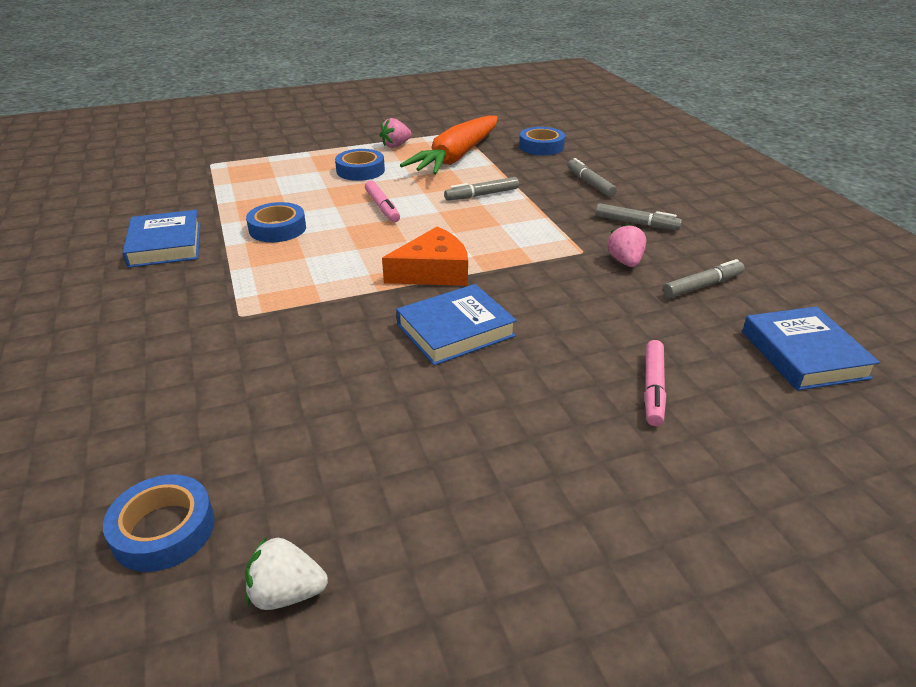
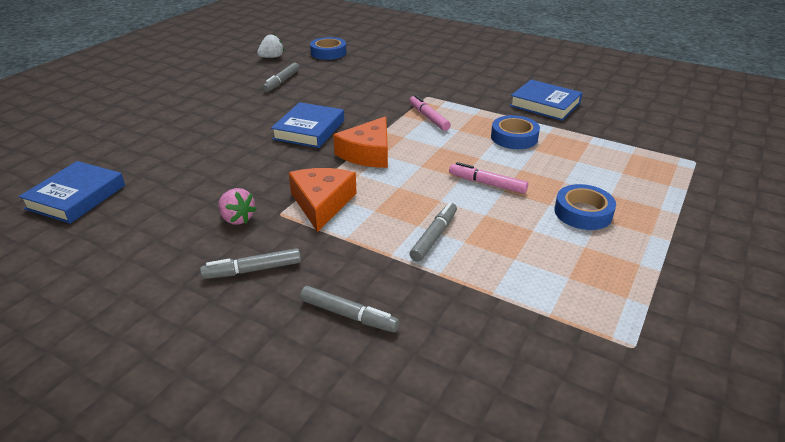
camera: 140 degrees right, 0 degrees up
(395, 145) = (634, 268): pink strawberry -> none
(456, 157) = (545, 284): orange carrot -> none
(537, 245) = (322, 203): none -> orange cheese
(541, 146) = (490, 372): blue tape -> none
(653, 388) = (175, 144): pink marker -> pink marker (428, 117)
(702, 286) = (161, 222): grey marker -> grey marker (282, 82)
(803, 354) = (76, 197): blue book -> blue book turned 75 degrees clockwise

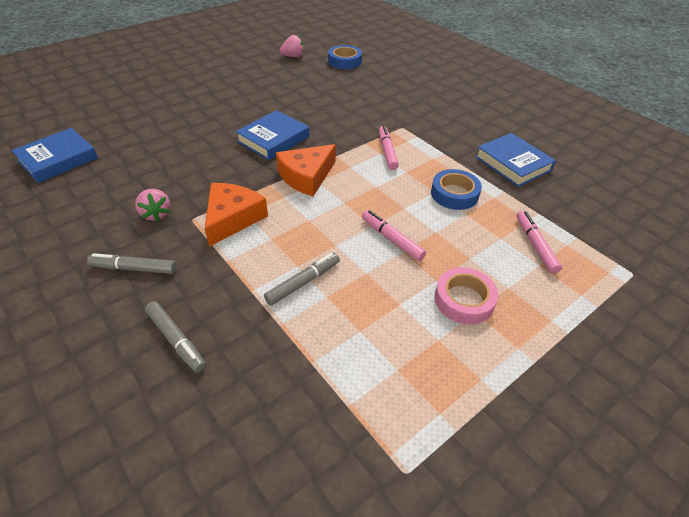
camera: 20 degrees right, 10 degrees up
(272, 57) = (293, 56): white strawberry -> pink strawberry
(282, 82) = (284, 84): grey marker -> none
(583, 212) = (464, 300): blue tape -> pink tape
(608, 159) = (535, 245): none -> pink marker

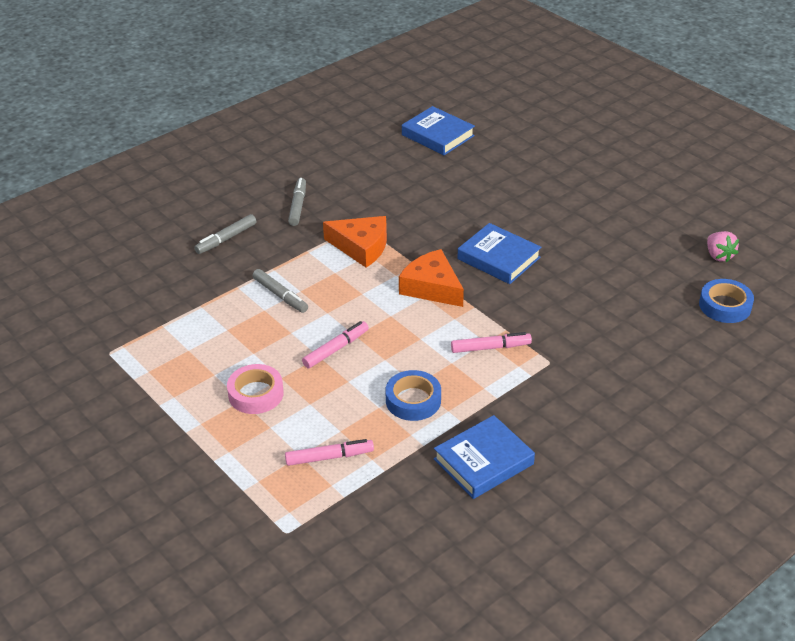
camera: 90 degrees right, 5 degrees down
(156, 214) = (364, 204): pink strawberry -> none

